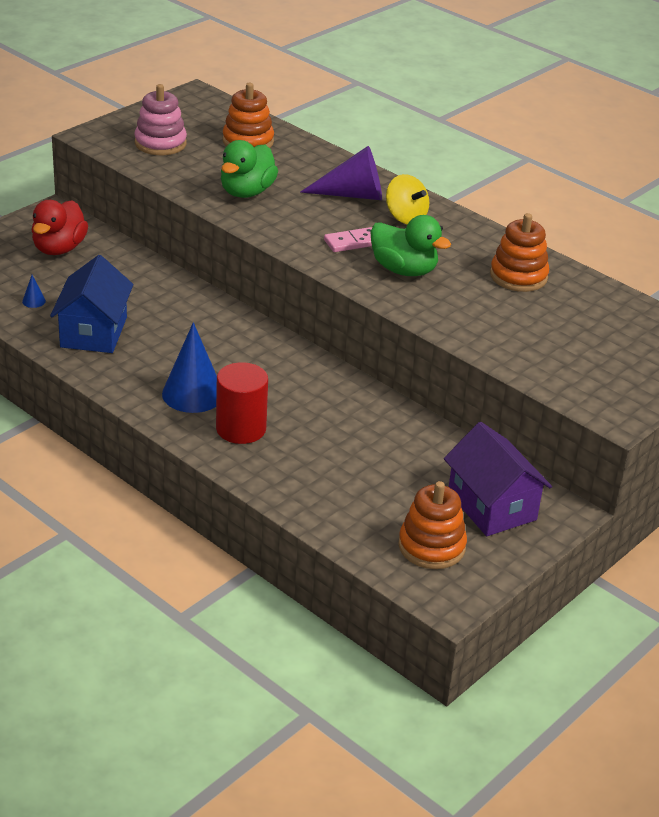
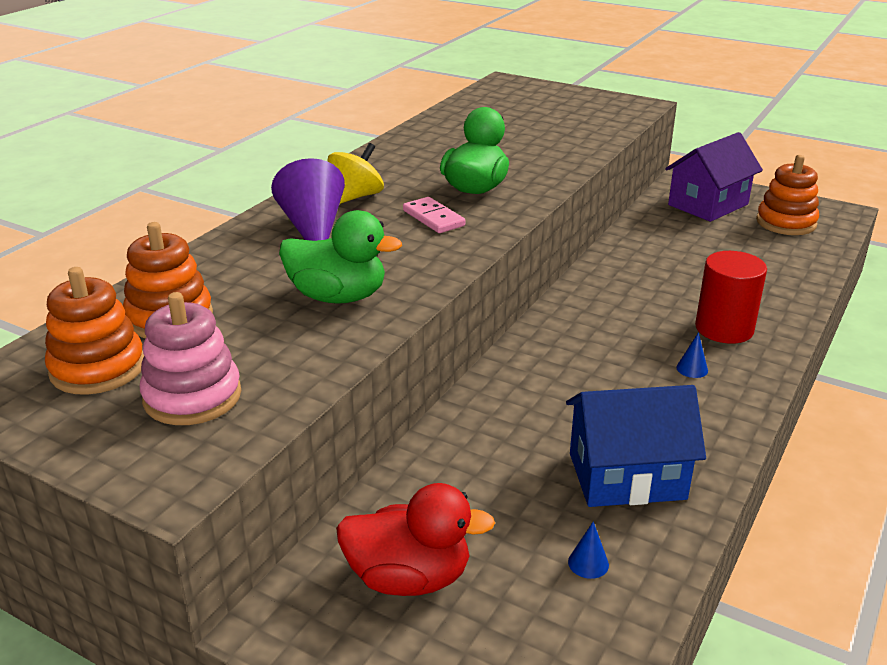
camera: 100 degrees left, 5 degrees down
(193, 394) = (692, 369): blue cone -> blue cone, size x0.40
(518, 276) = (448, 142): orange stacking toy -> orange stacking toy (98, 368)

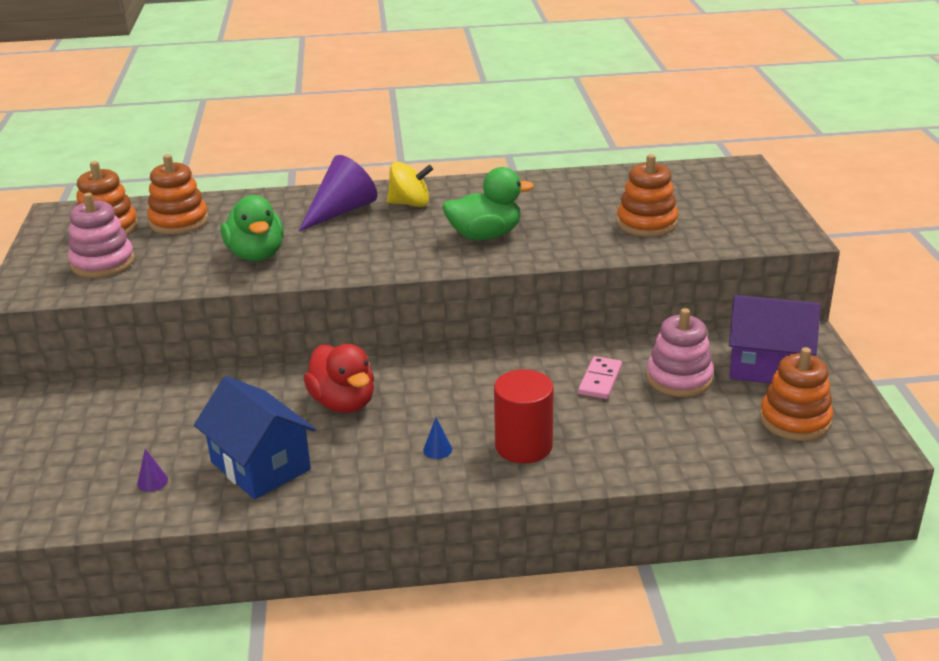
camera: 55 degrees right, 0 degrees up
(409, 578) = (91, 424): red duck -> red duck (343, 403)
(433, 218) = (411, 240): pink domino -> pink domino (600, 380)
(549, 133) = (646, 223): none -> orange stacking toy
(588, 563) = (152, 481): blue cone -> purple cone
(690, 237) = (679, 378): none -> pink stacking toy

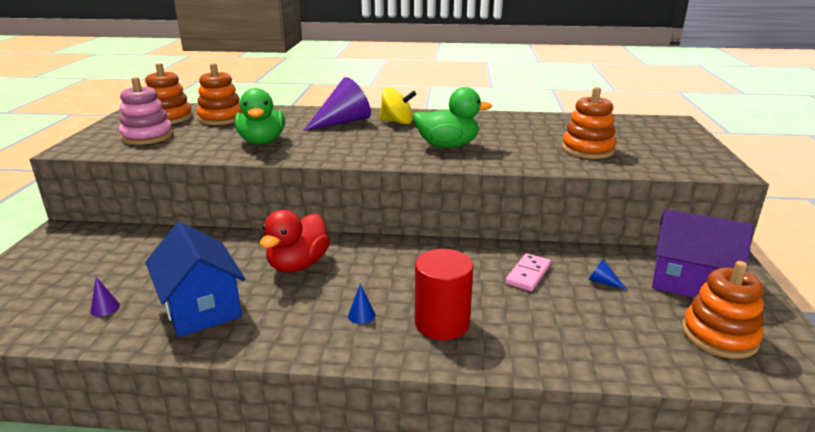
camera: 10 degrees right, 5 degrees down
(343, 403) = (298, 265): red duck -> red duck turned 45 degrees clockwise
(679, 378) = (603, 282): pink stacking toy -> blue cone

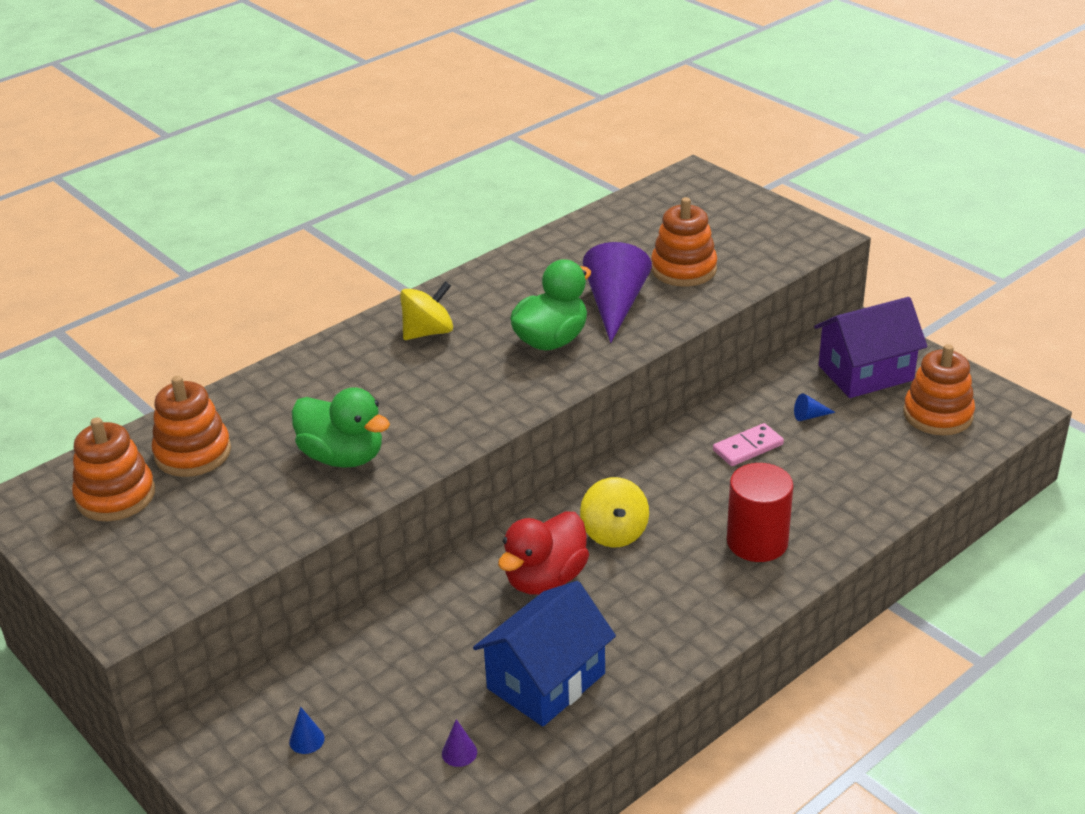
camera: 45 degrees left, 10 degrees up
(147, 136) = (174, 540): pink stacking toy -> none
(201, 307) = (546, 681): blue house -> blue house turned 60 degrees counterclockwise
(298, 265) = (545, 579): red duck -> red duck turned 60 degrees clockwise
(342, 122) = (365, 369): purple cone -> purple cone (615, 305)
(361, 315) = (688, 582): blue cone -> blue cone (306, 740)
(371, 267) = (614, 533): none -> yellow spinning top
(528, 274) = (748, 447): pink domino -> pink domino turned 75 degrees clockwise

